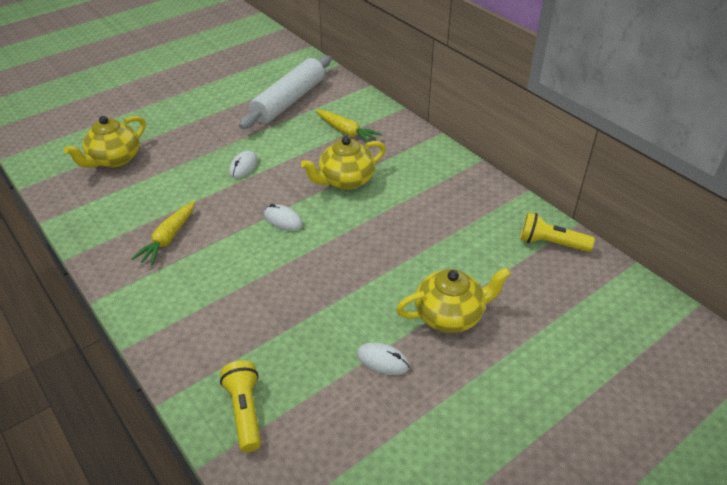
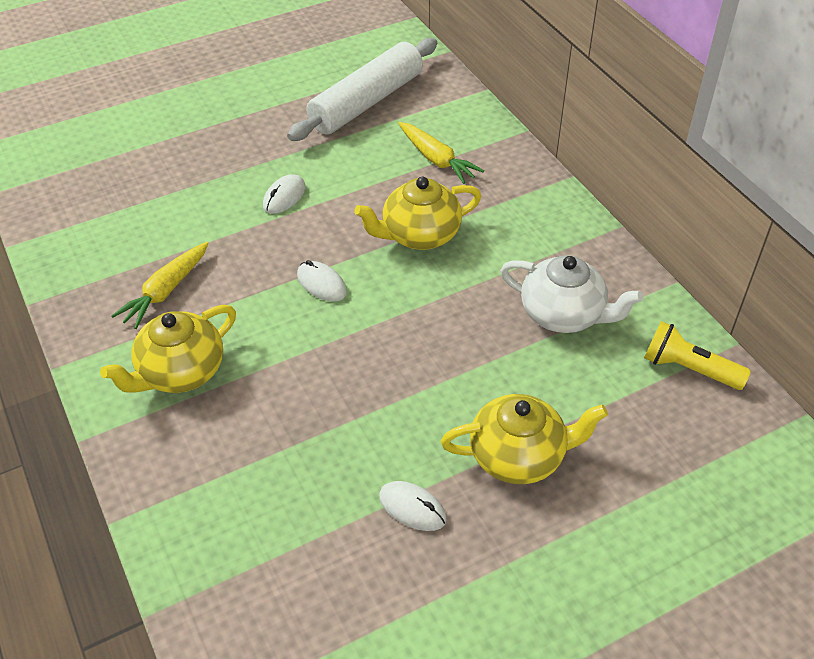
camera: 10 degrees right, 5 degrees up
(114, 159) = (116, 166): yellow teapot -> yellow teapot (180, 372)
(245, 411) = (219, 550): yellow flashlight -> none
(457, 219) = (563, 314): none -> white teapot

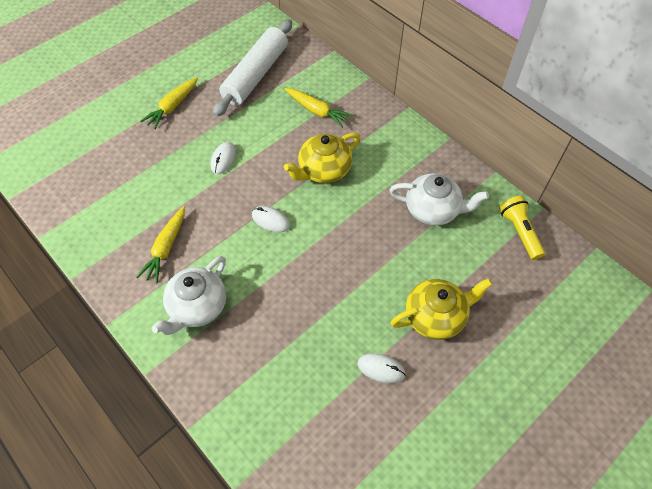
camera: 15 degrees left, 10 degrees up
(180, 372) = (197, 307): yellow teapot -> white teapot
(239, 122) = (172, 107): none -> yellow carrot
(688, 368) = (519, 232): yellow flashlight -> yellow flashlight turned 60 degrees clockwise

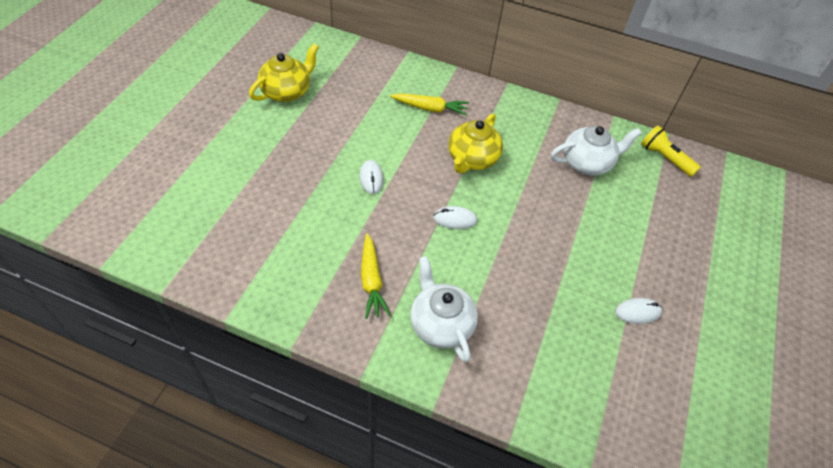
camera: 30 degrees left, 5 degrees down
(172, 107) = (285, 144): yellow carrot -> none
(197, 307) = (440, 324): white teapot -> white teapot turned 150 degrees clockwise
(255, 75) = (350, 92): white rolling pin -> none
(435, 316) = (650, 251): yellow teapot -> yellow teapot (287, 91)

